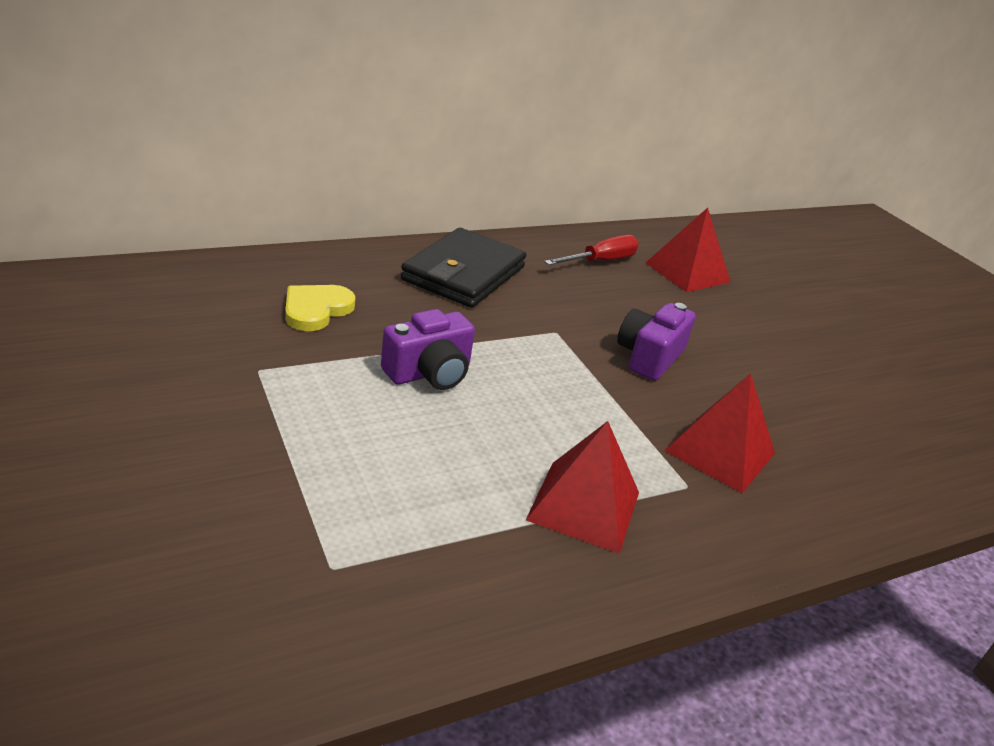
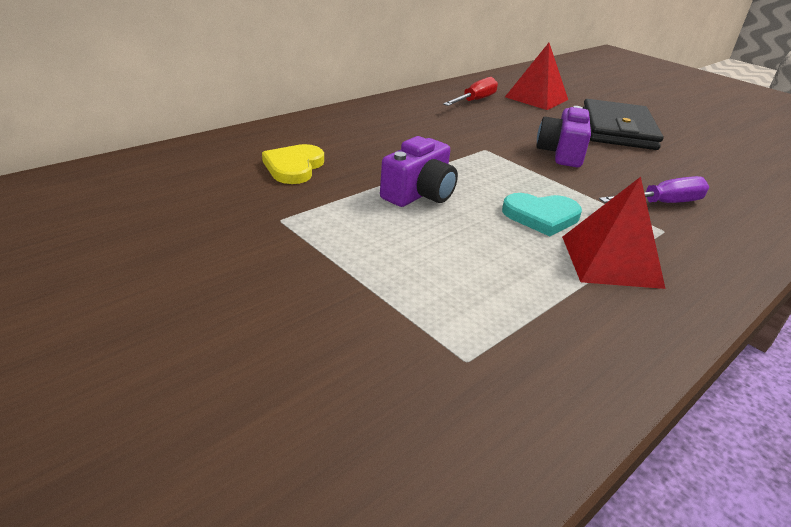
camera: 15 degrees left, 0 degrees up
(463, 273) = (387, 123): black wallet -> black wallet (617, 130)
(549, 433) = (541, 216): none -> turquoise heart
(720, 452) = (662, 203): red pyramid -> purple screwdriver

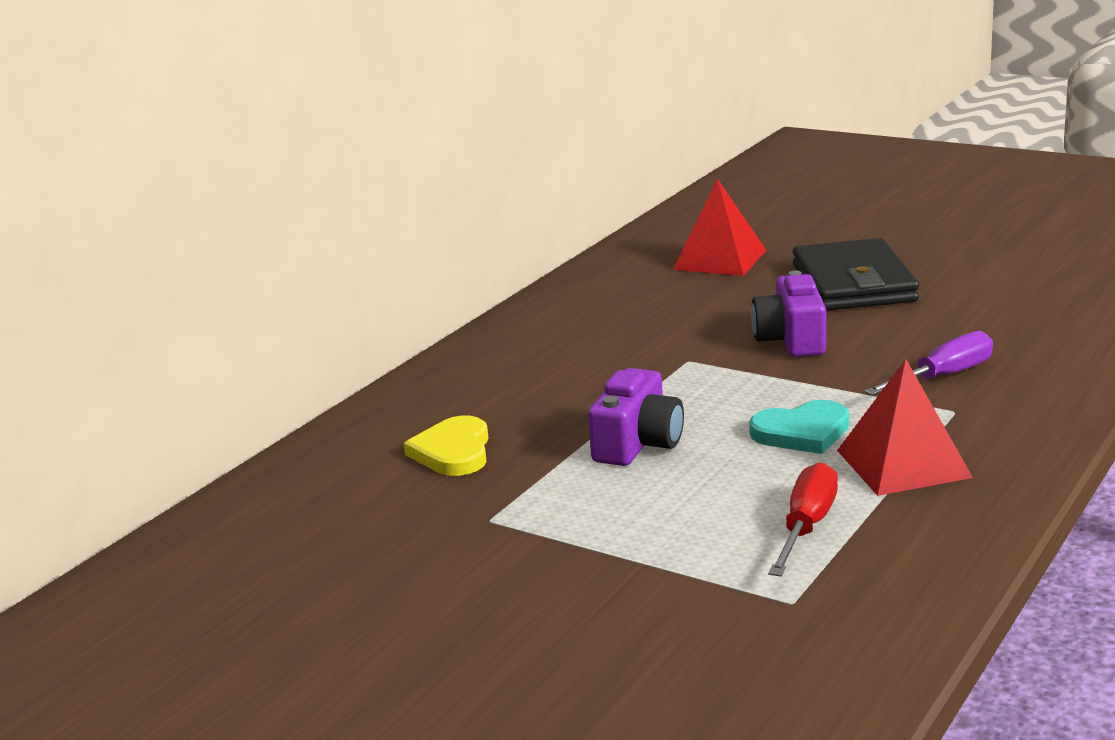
camera: 10 degrees left, 10 degrees down
(475, 101) = (633, 287): red screwdriver -> red screwdriver (806, 527)

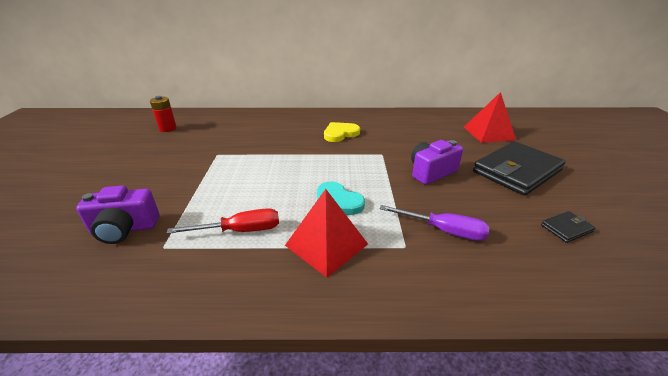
camera: 55 degrees right, 10 degrees up
(247, 574) = (168, 128): none -> red battery
(453, 452) = (266, 133): yellow heart -> yellow heart (340, 134)
(638, 444) = (296, 165): purple camera -> purple camera (124, 229)
(1003, 305) = (566, 228): none -> black wallet

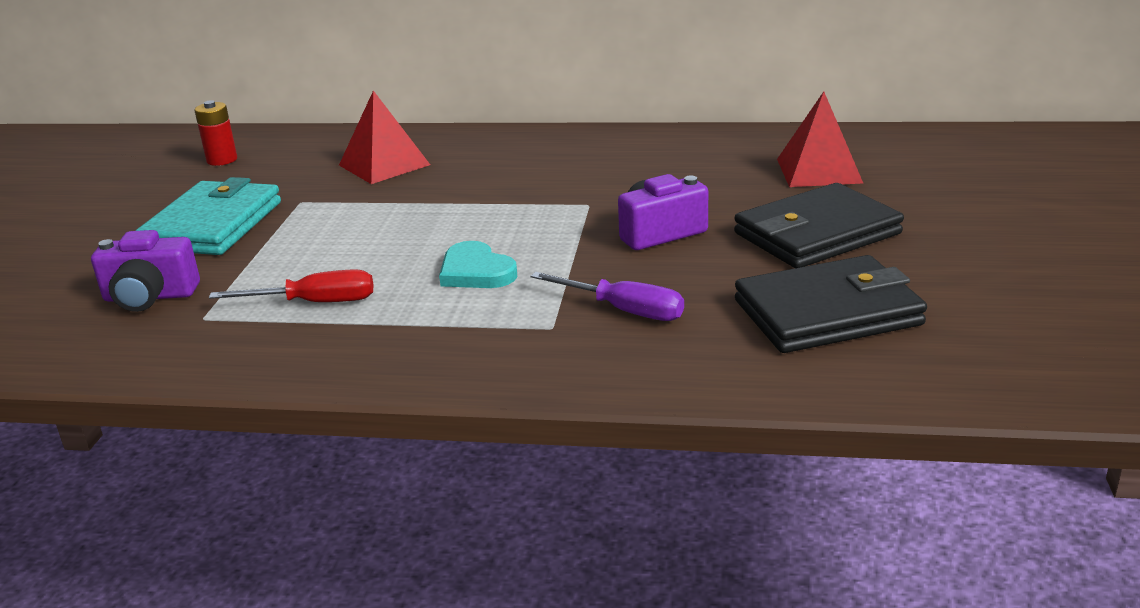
camera: 10 degrees right, 5 degrees down
(165, 171) = (213, 225): none -> turquoise wallet
(326, 244) = (435, 321): red pyramid -> red pyramid (384, 165)
(340, 134) = (529, 170): yellow heart -> none
(566, 228) = (827, 313): black wallet -> black wallet, size x2.39

